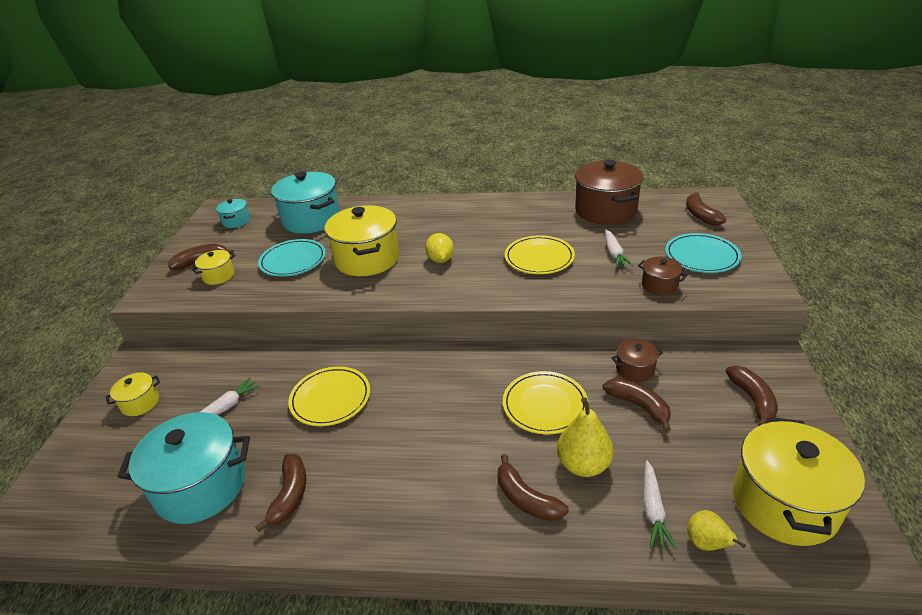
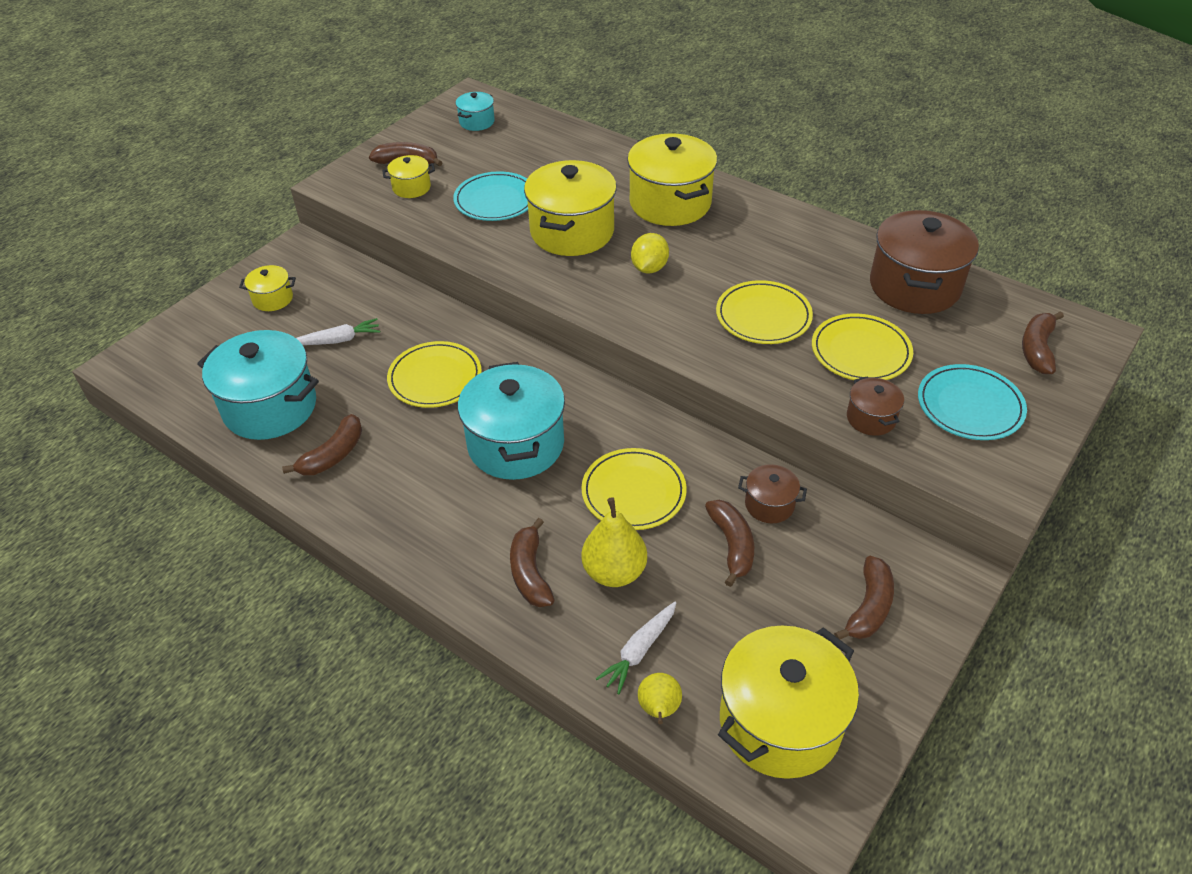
camera: 30 degrees right, 10 degrees up
(311, 219) = (555, 152): turquoise pot -> turquoise pot (516, 444)
(418, 220) = (670, 203): none -> yellow pot
(614, 254) = (860, 352): white carrot -> yellow plate

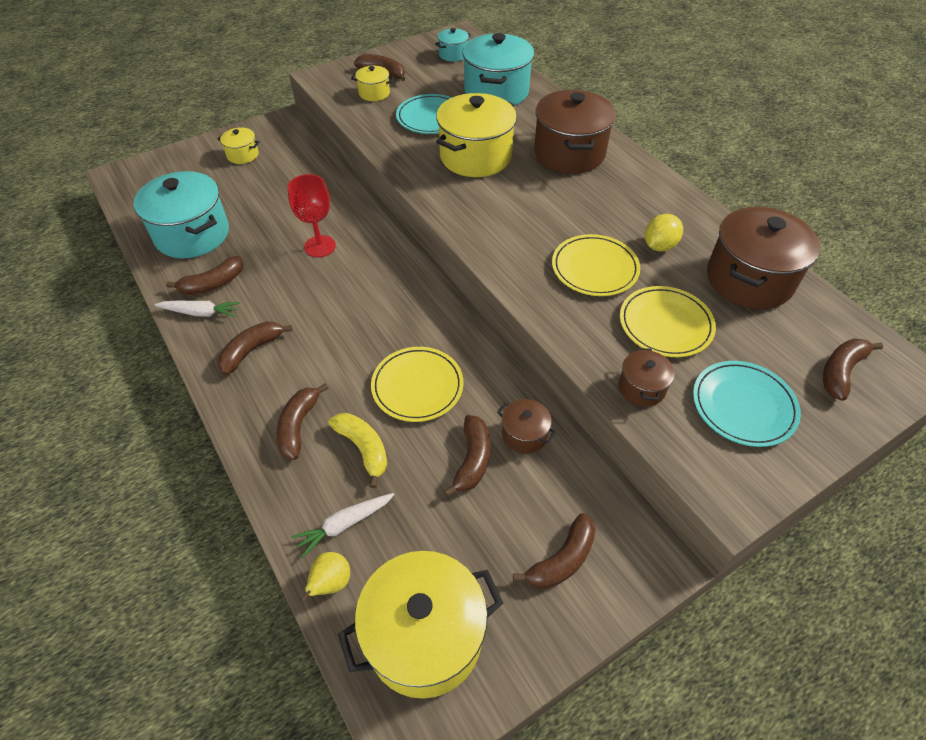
camera: 20 degrees right, 5 degrees up
(338, 340) = (269, 198): white carrot -> white carrot (201, 313)
(427, 513) = (251, 351): none -> brown banana
(435, 378) = (320, 246): yellow plate -> red goblet
(516, 444) = (348, 317): turquoise pot -> turquoise pot (496, 92)
(614, 572) = (363, 449): yellow pear -> yellow banana
(649, 268) = (521, 202): yellow lemon -> yellow lemon (659, 246)
(670, 203) = (569, 153): yellow pot -> brown pot

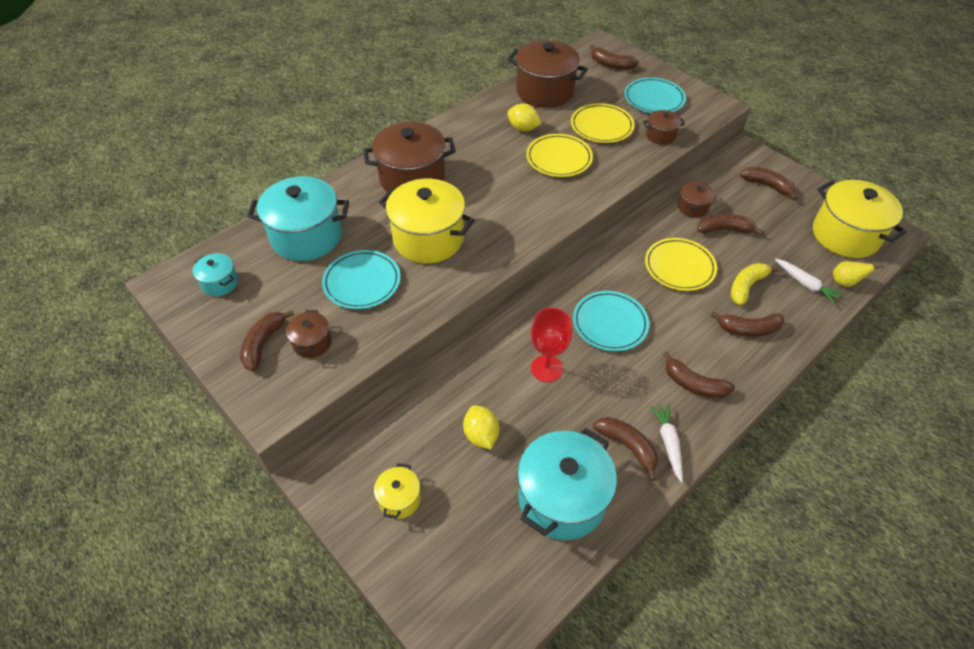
camera: 100 degrees left, 0 degrees up
(272, 199) = (481, 435): none -> yellow lemon
(355, 302) = (610, 323): none -> turquoise plate
(374, 93) = (312, 343): yellow pot -> brown pot

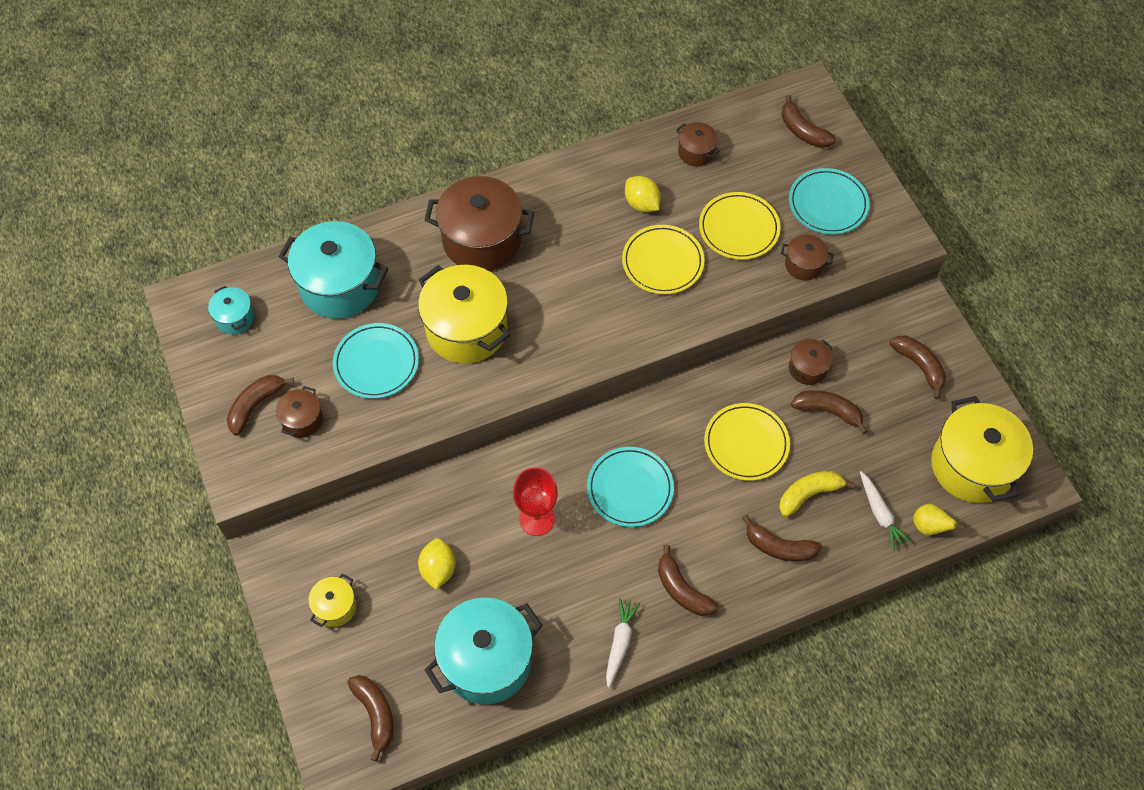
camera: 20 degrees right, 10 degrees up
(545, 91) = (696, 152): brown pot -> brown pot, size x0.48
(628, 447) = (577, 632): brown banana -> brown banana (375, 714)

